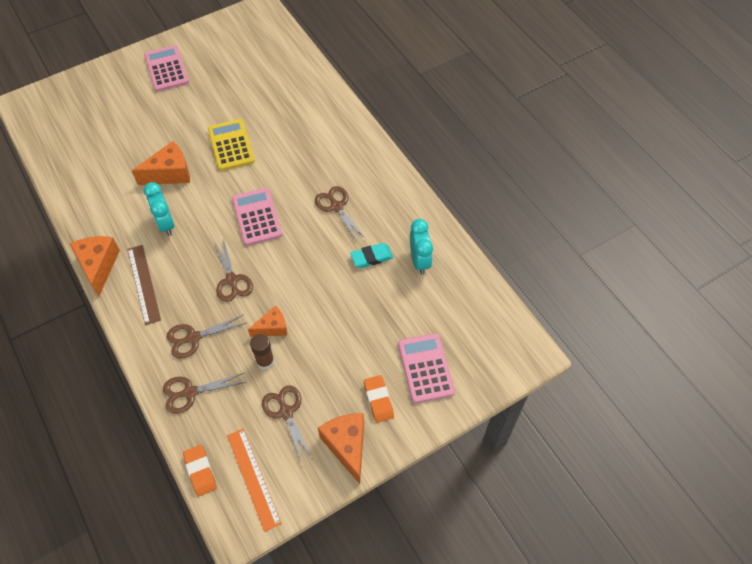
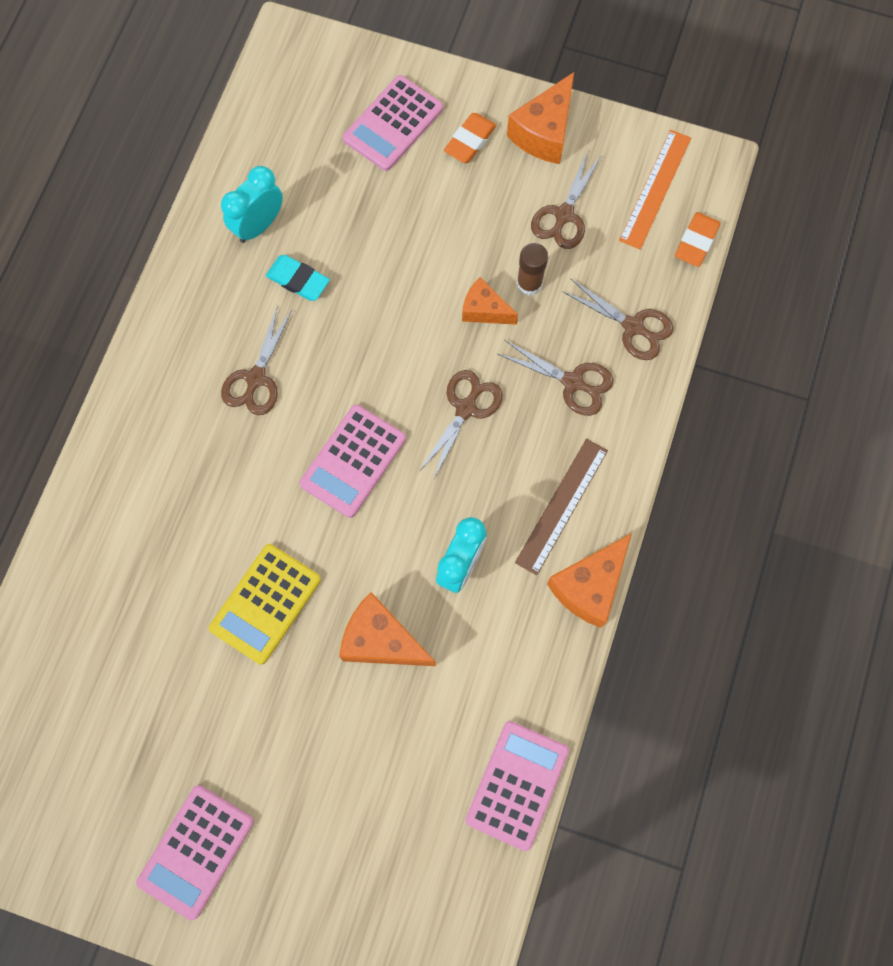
camera: 130 degrees left, 15 degrees up
(62, 179) = (517, 785): none -> pink calculator

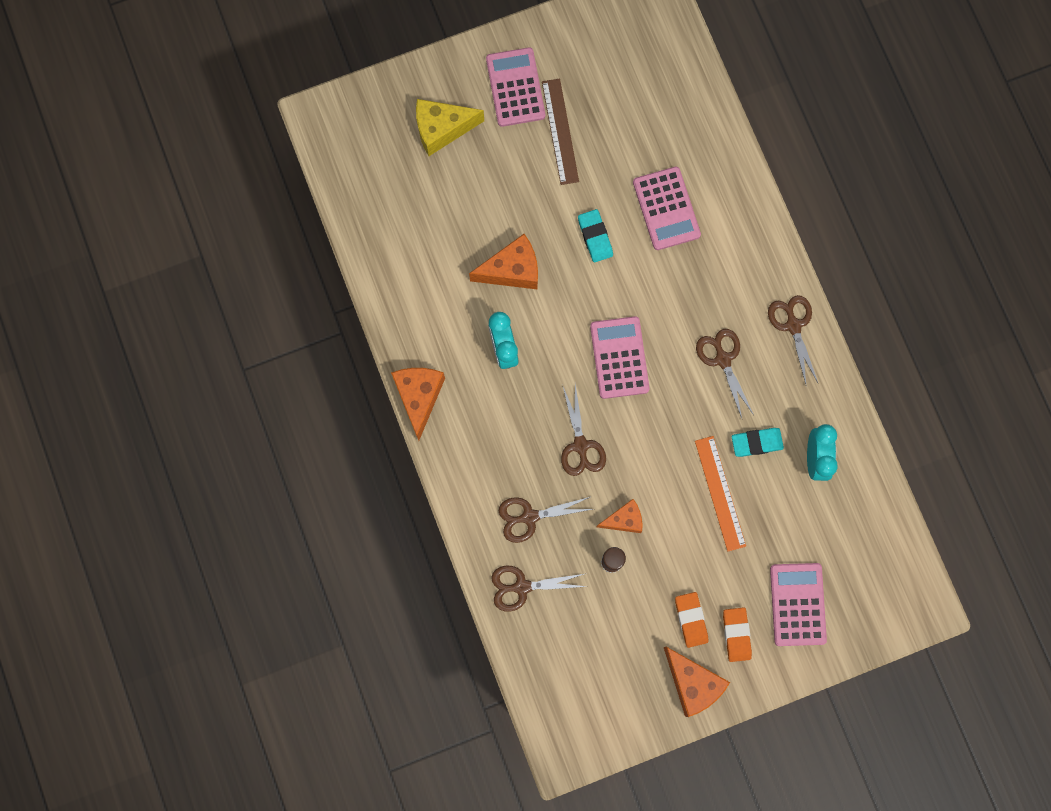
camera: 140 degrees right, 5 degrees up
(265, 604) = (595, 237): yellow calculator -> turquoise eraser
(319, 871) = (442, 129): none -> yellow cheese
(517, 785) = (372, 255): pink calculator -> pink calculator (666, 208)
(544, 133) = (693, 683): orange cheese -> orange cheese turned 150 degrees clockwise
(561, 506) = (473, 432): brown ruler -> brown ruler (560, 131)
(564, 215) = (629, 631): brown scissors -> brown scissors (793, 325)
(655, 189) = (585, 702): orange ruler -> orange ruler (720, 493)
(696, 242) = (528, 684): orange eraser -> orange eraser (691, 620)

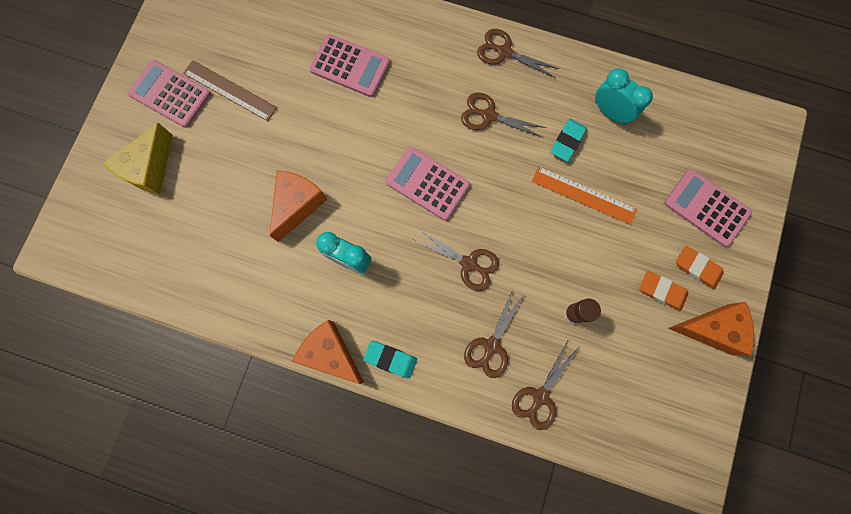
camera: 50 degrees left, 0 degrees up
(595, 237) = (326, 129): turquoise eraser -> turquoise eraser (390, 359)
(624, 520) = (549, 278): orange cheese -> none

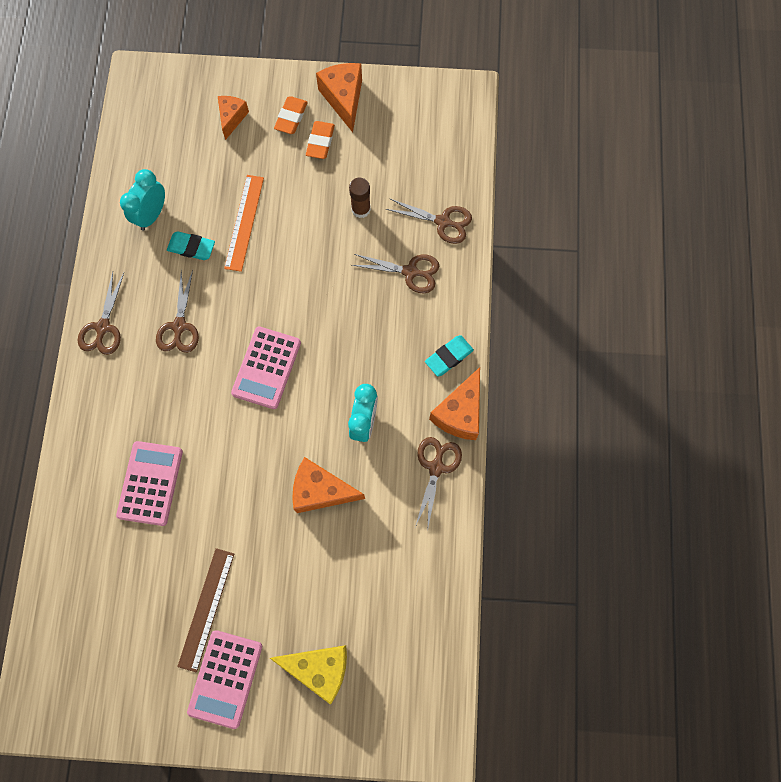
camera: 105 degrees left, 5 degrees down
(390, 359) = (449, 357): turquoise eraser -> turquoise eraser turned 45 degrees clockwise
(468, 263) = (338, 310): brown scissors -> brown scissors (436, 467)
(706, 208) = (232, 118): pink calculator -> orange cheese

